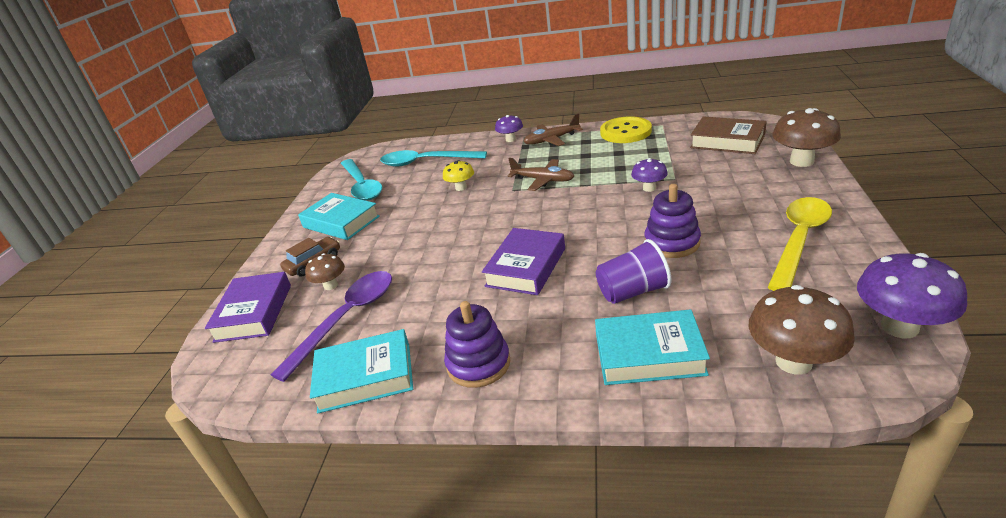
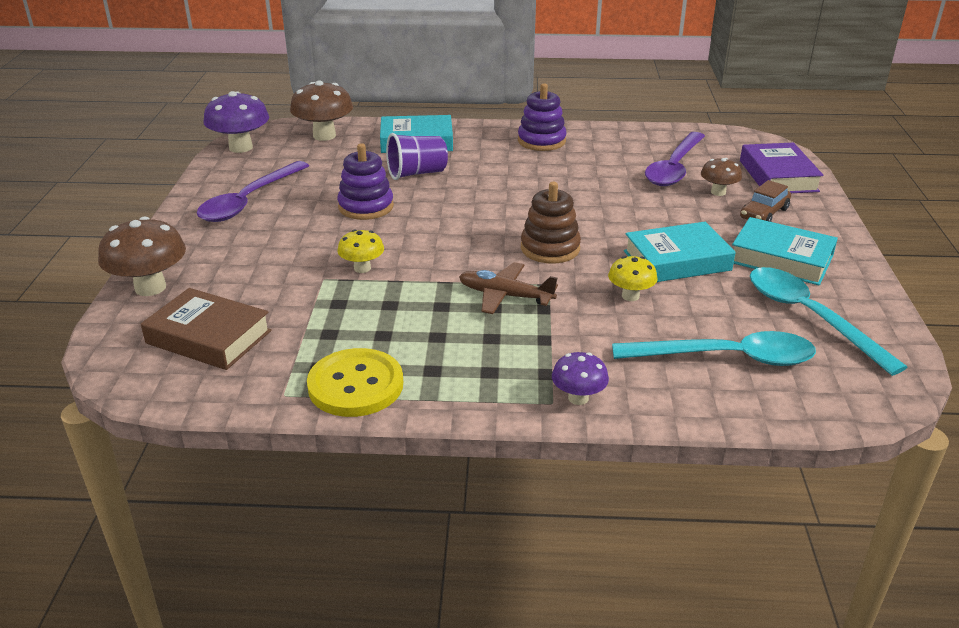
camera: 170 degrees right, 0 degrees up
(365, 377) = (627, 138): turquoise book -> turquoise book (677, 260)
(505, 216) = (550, 248): none -> brown stacking toy
(526, 267) = (514, 195): purple book -> none
(551, 140) = (495, 384): brown plane -> none
(649, 188) = (362, 268): purple mushroom -> yellow mushroom
(799, 240) = (249, 201): yellow spoon -> purple spoon

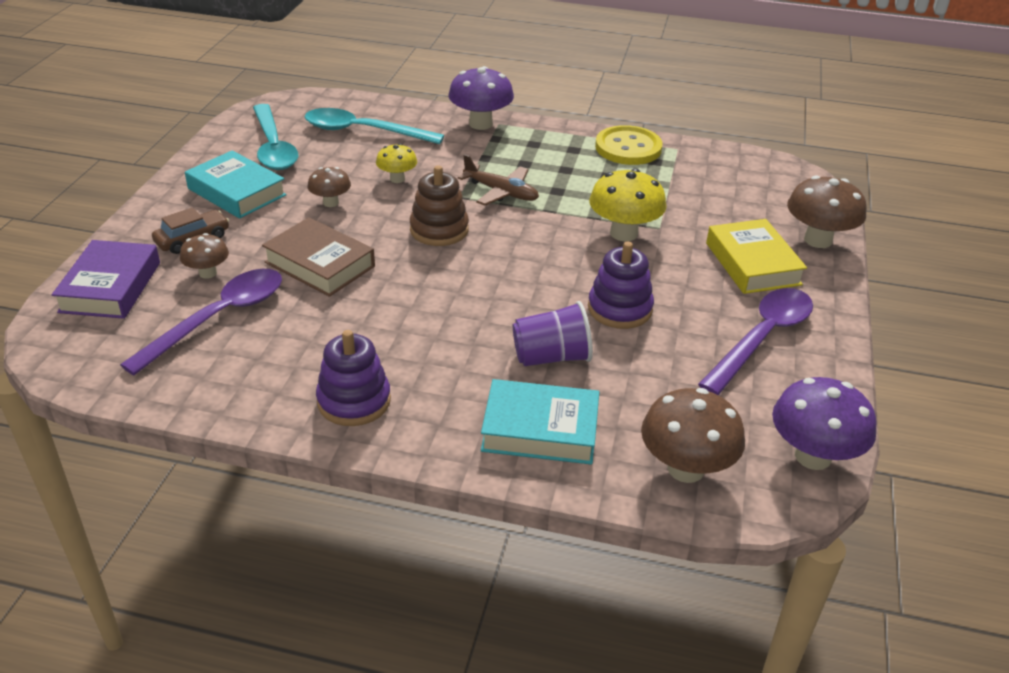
camera: 170 degrees left, 5 degrees up
(209, 337) = (745, 191): brown book -> brown book (320, 264)
(233, 255) = (753, 264): none -> yellow book
(362, 268) = (624, 233): yellow mushroom -> yellow mushroom, size x1.73
(578, 398) = (480, 124): purple mushroom -> purple mushroom, size x1.73
(677, 260) = (331, 203): turquoise book -> brown mushroom

